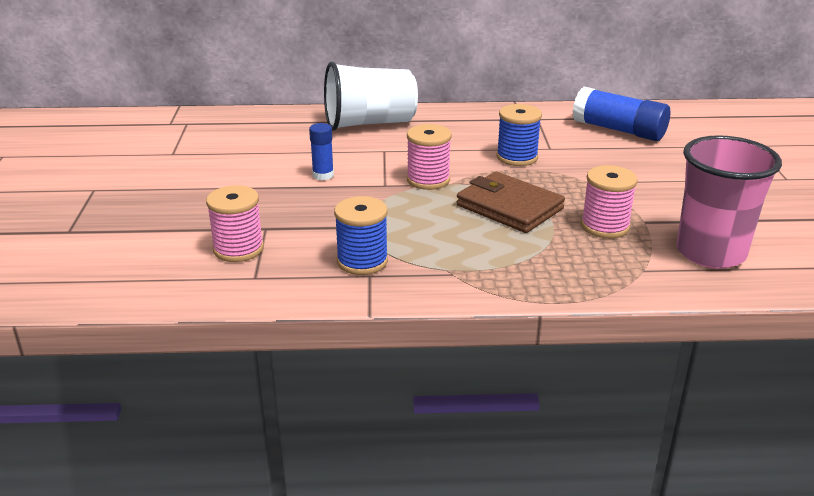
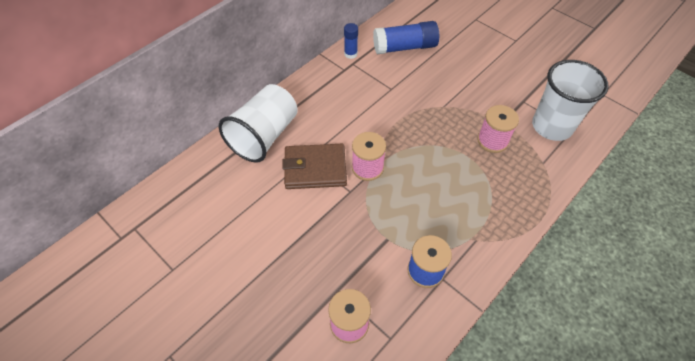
camera: 45 degrees left, 25 degrees up
(323, 175) = (304, 211): blue glue stick -> blue glue stick (350, 54)
(509, 207) = (435, 160): brown wallet -> brown wallet (315, 169)
(517, 157) = (386, 110): blue spool -> none
(710, 253) = (552, 126): pink cup -> white cup

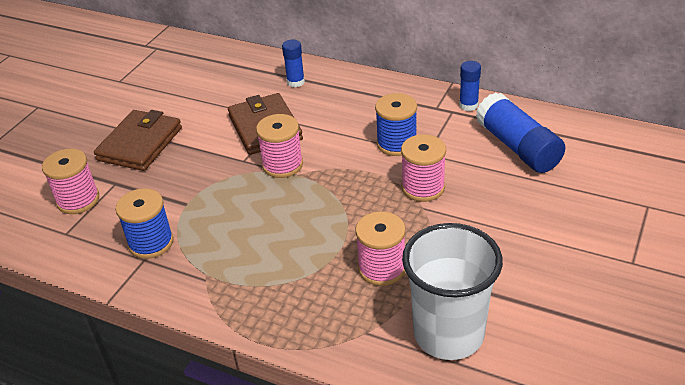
camera: 75 degrees right, 15 degrees down
(264, 136) = (295, 82): white cup -> blue glue stick
(290, 263) = (140, 144): none -> brown wallet
(374, 100) = (396, 144): none -> blue spool
(425, 100) = (423, 187): none -> pink spool

